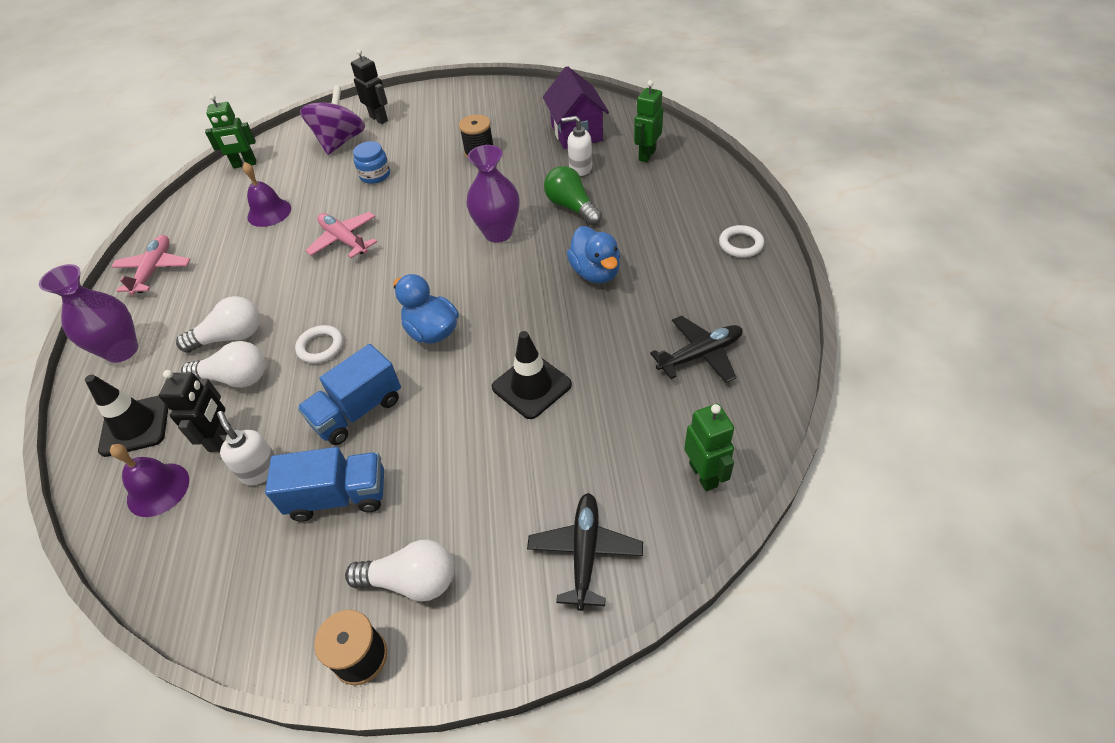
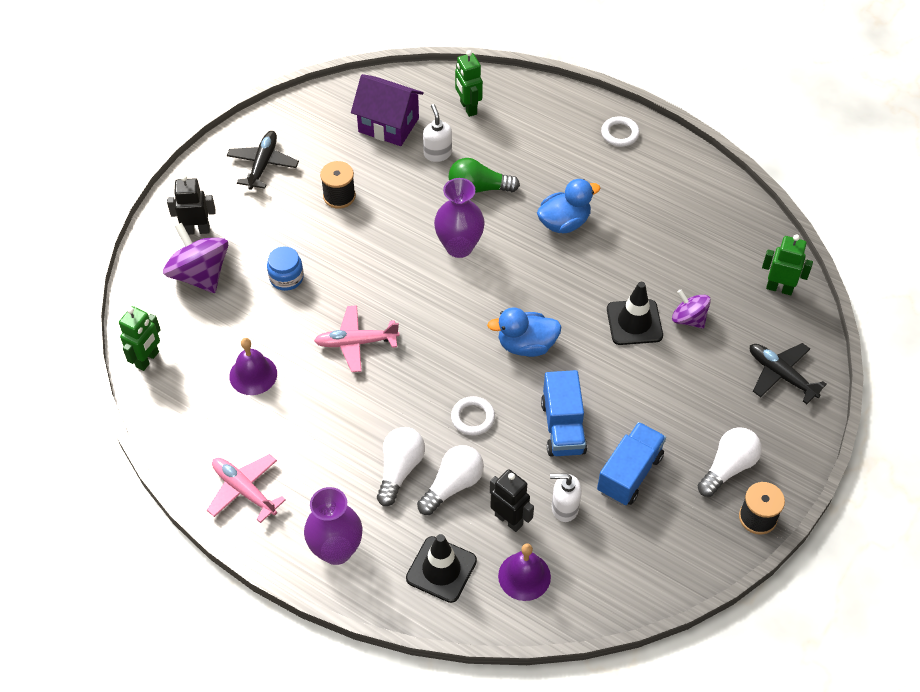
camera: 55 degrees left, 5 degrees up
(579, 424) = (688, 319): none -> purple spinning top
(580, 168) = (437, 153): white soap dispenser -> white soap dispenser turned 120 degrees clockwise
(595, 272) = (564, 222): blue duck -> blue duck turned 45 degrees counterclockwise
(700, 354) = (692, 225): black plane -> black plane (263, 164)

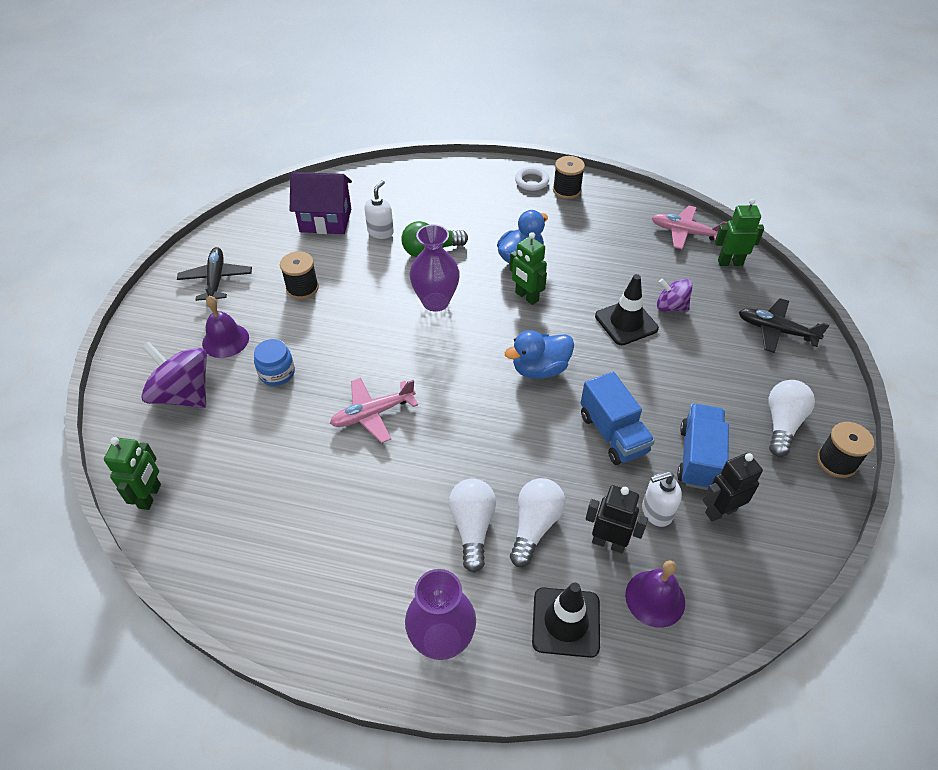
camera: 20 degrees left, 5 degrees down
(197, 230) = (167, 353): black robot -> black robot (720, 511)
(244, 490) = (309, 607): pink plane -> pink plane (684, 233)
(253, 374) = (275, 477): purple bell -> purple bell (225, 340)
(437, 153) = (380, 232): white soap dispenser -> white soap dispenser turned 60 degrees clockwise
(468, 108) = (392, 191): green robot -> green robot (526, 297)
(473, 418) = (522, 451): white ring -> none
(652, 155) = (566, 190): none -> black spool

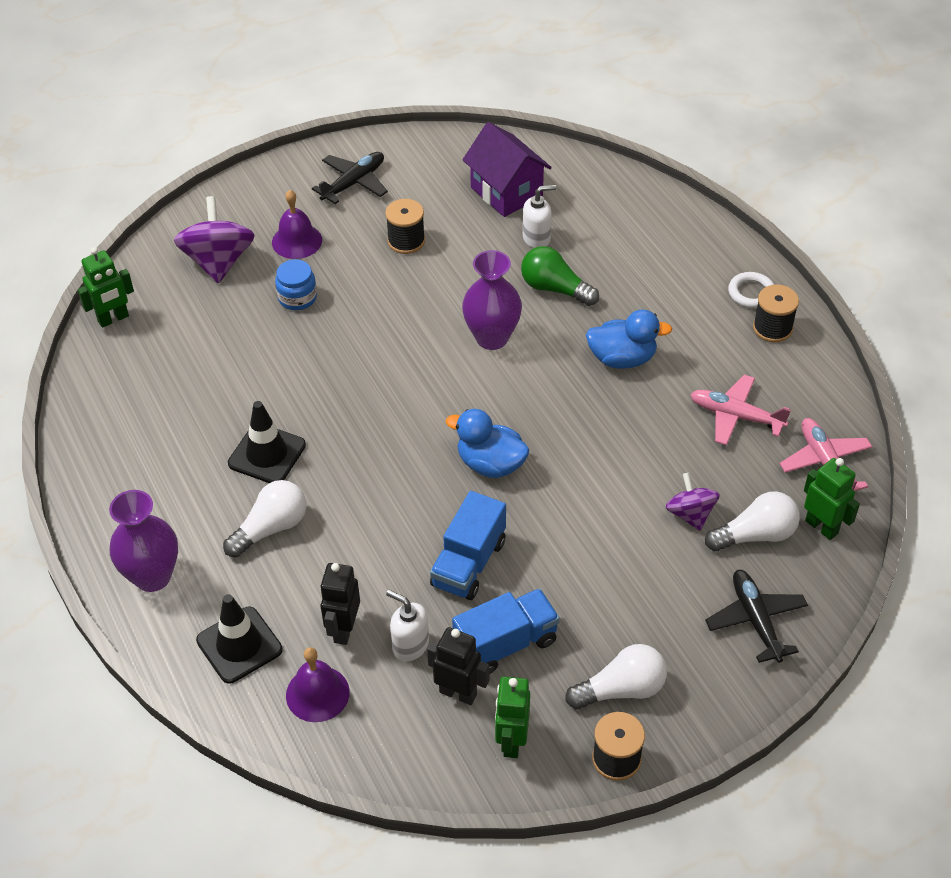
camera: 50 degrees right, 0 degrees up
(372, 414) = (319, 387): pink plane -> pink plane (735, 416)
(526, 297) = (573, 396): green robot -> green robot (511, 741)
(534, 526) = (312, 568): white light bulb -> white light bulb (755, 535)
(608, 542) = (343, 629): black robot -> black robot turned 150 degrees counterclockwise
(626, 322) = (625, 491): black traffic cone -> black traffic cone (267, 454)

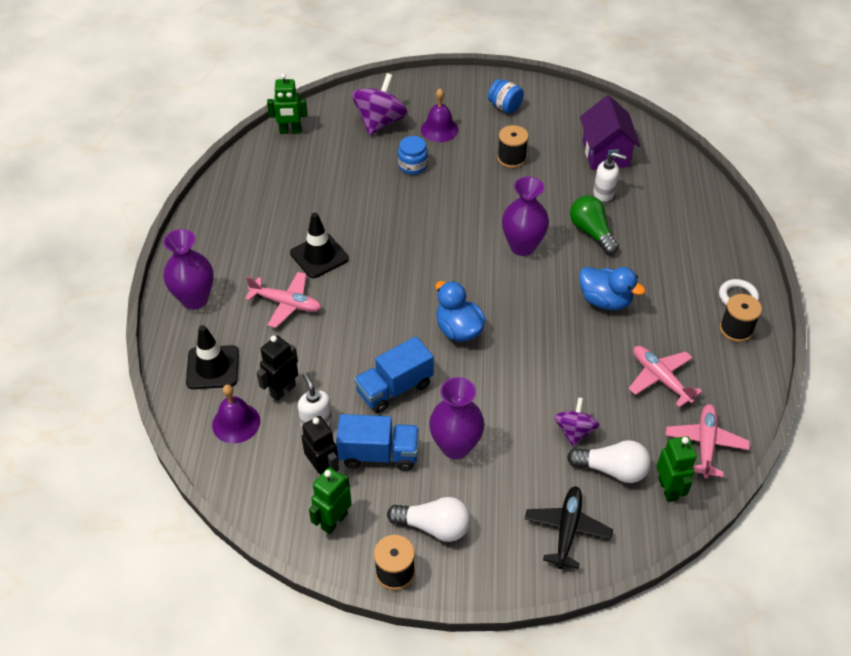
camera: 30 degrees right, 0 degrees up
(271, 528) = (287, 304): white light bulb -> pink plane
(354, 183) = (504, 107): black plane -> blue jar
(581, 593) = (455, 446): none -> purple vase

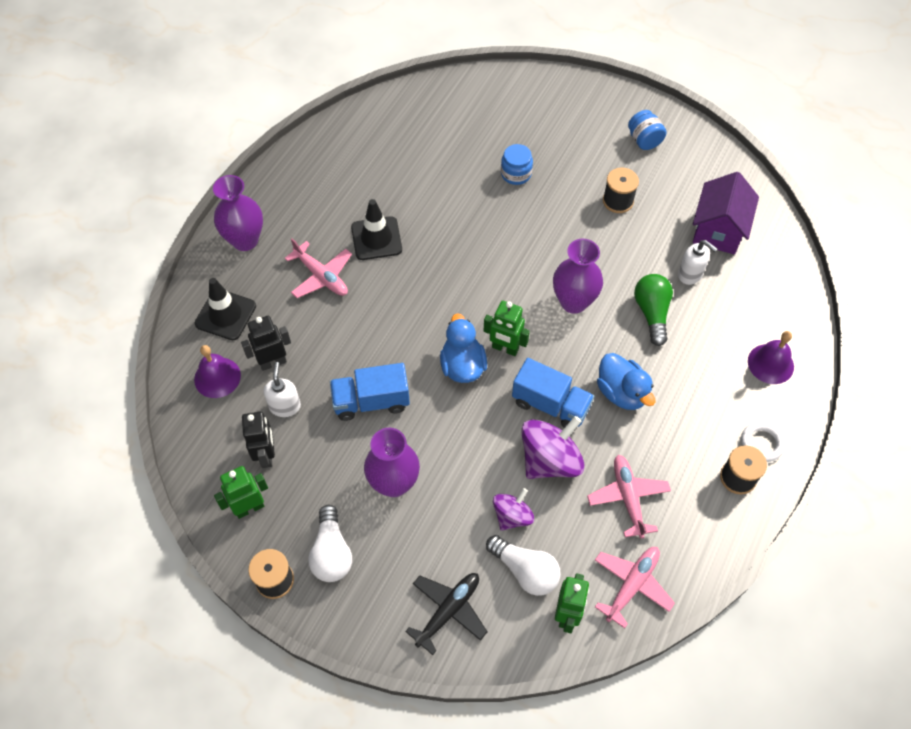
camera: 25 degrees right, 10 degrees up
(290, 131) = (420, 95): green robot -> green robot (505, 348)
(379, 454) = (322, 460): blue truck -> blue truck (551, 405)
(380, 122) = (510, 115): purple spinning top -> purple spinning top (550, 460)
(434, 527) = (331, 553): white light bulb -> white light bulb turned 45 degrees clockwise
(439, 129) = (564, 143): purple bell -> purple bell (770, 363)

